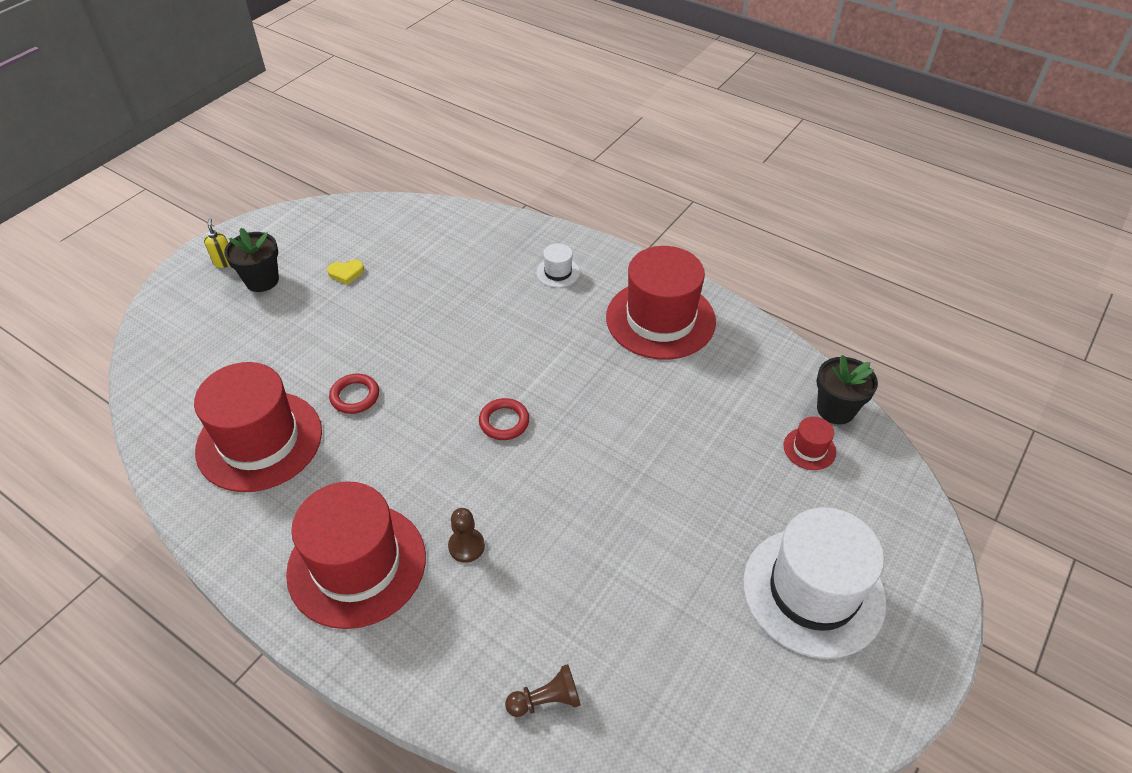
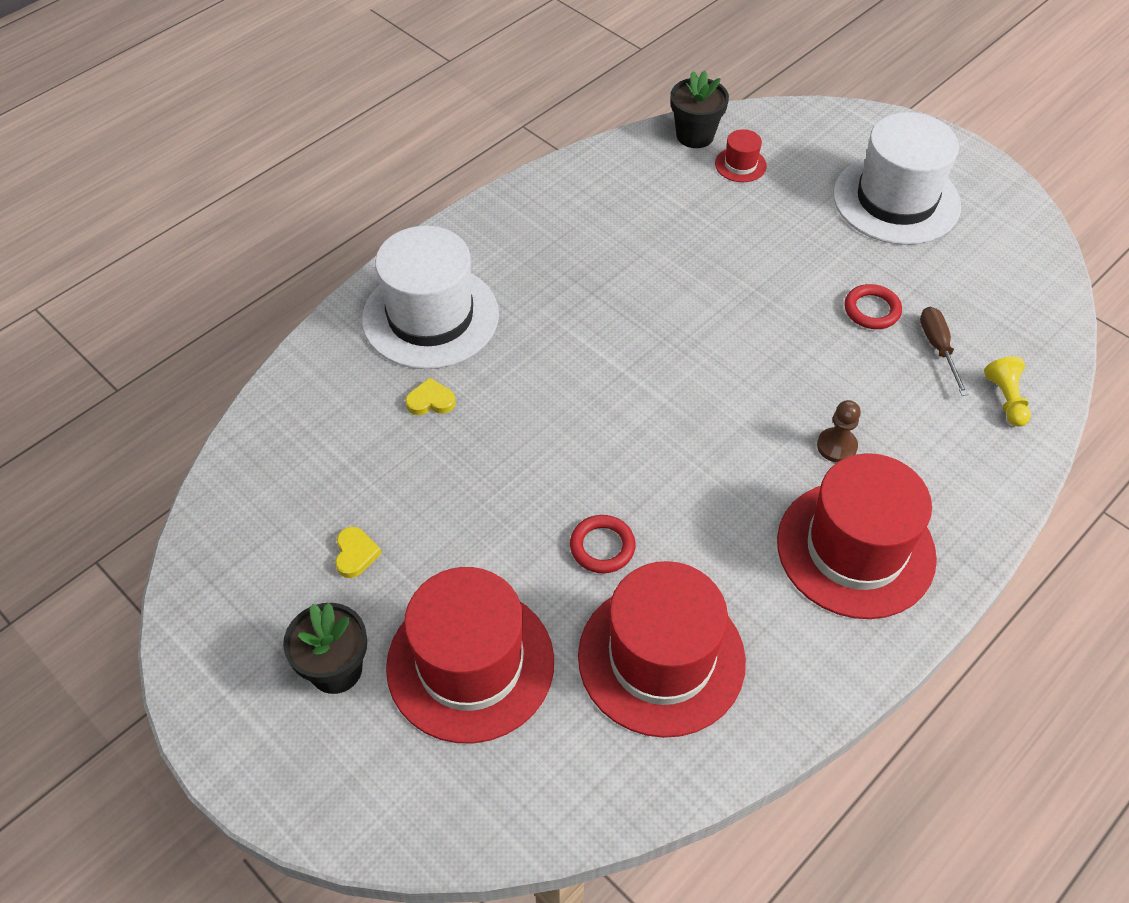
camera: 80 degrees left, 5 degrees up
(224, 262) = (272, 729): yellow soap dispenser -> none
(478, 286) = (430, 401): none -> yellow heart
(504, 422) = (669, 397): red ring -> red ring (871, 310)
(546, 700) = (1006, 399): brown pawn -> yellow pawn
(558, 272) = (430, 316): white hat -> white hat, size x2.39
(604, 633) = (938, 348): none -> brown screwdriver
(660, 319) = (539, 237): red hat -> red hat (470, 663)

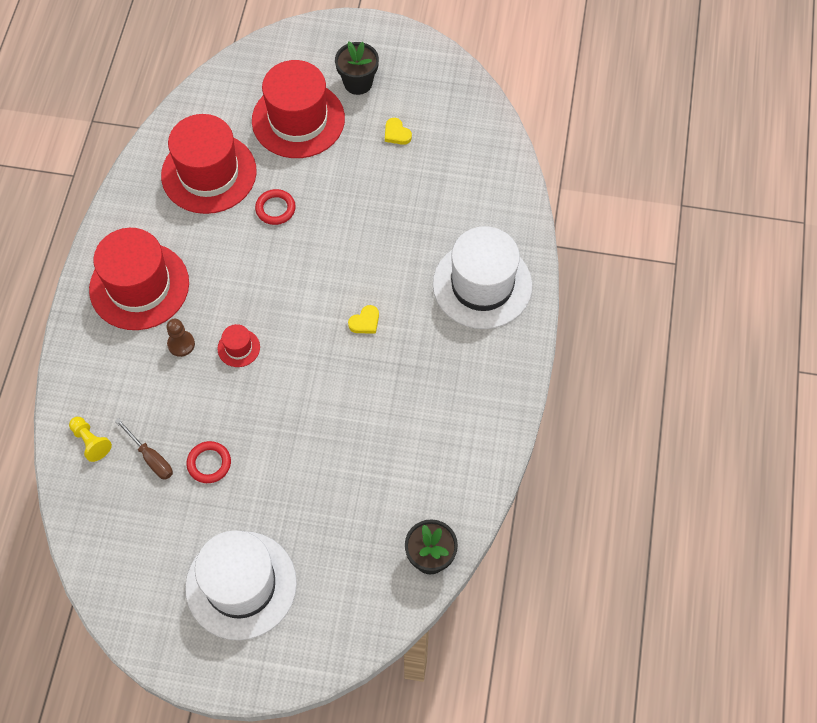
camera: 145 degrees right, 10 degrees up
(430, 401) = (433, 233): yellow heart -> yellow heart (365, 322)
(740, 165) = (376, 547): red hat -> red hat (238, 348)

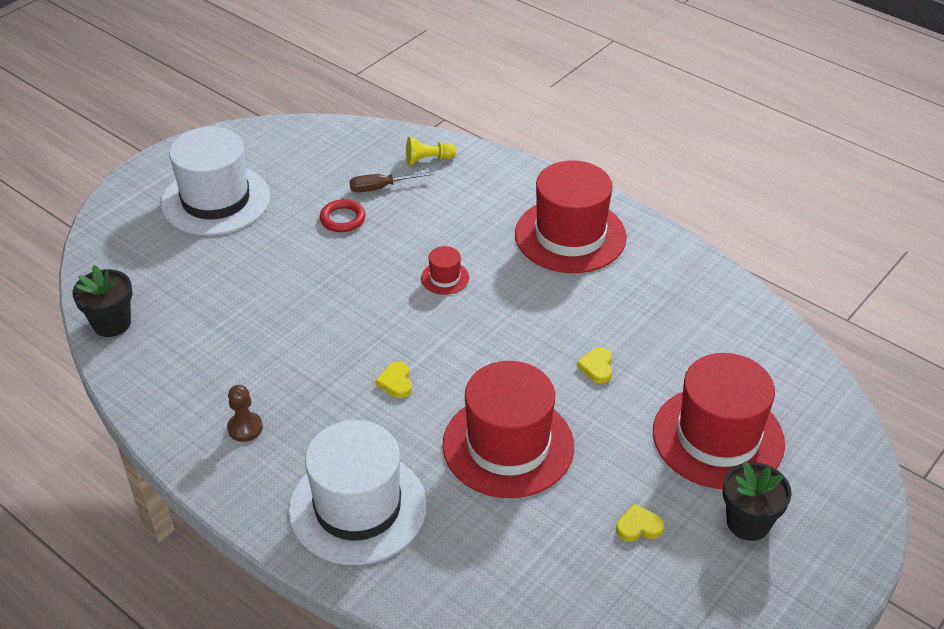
camera: 120 degrees right, 20 degrees down
(181, 344) = (481, 242): brown pawn -> brown pawn (245, 428)
(209, 173) = (682, 331): red hat -> red hat (508, 445)
(275, 209) = (597, 367): red ring -> yellow heart

